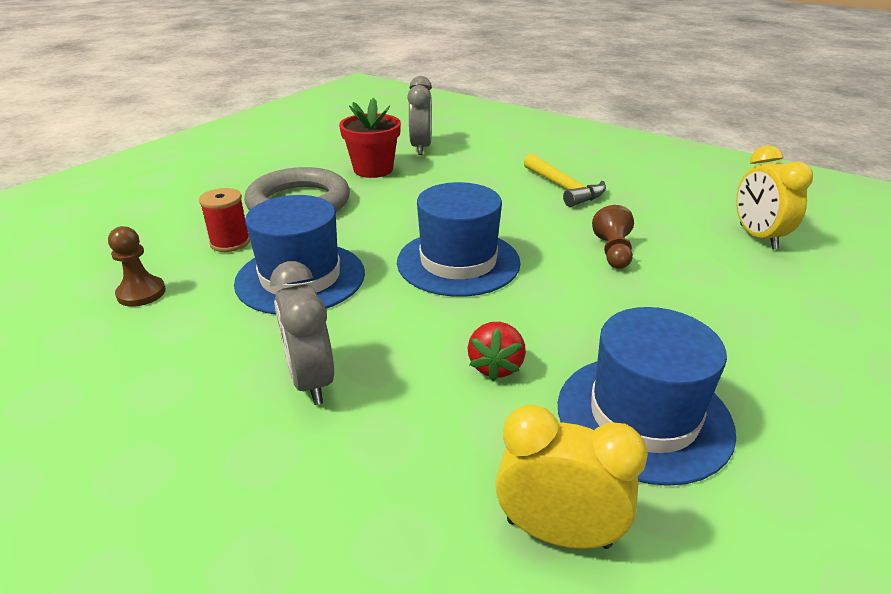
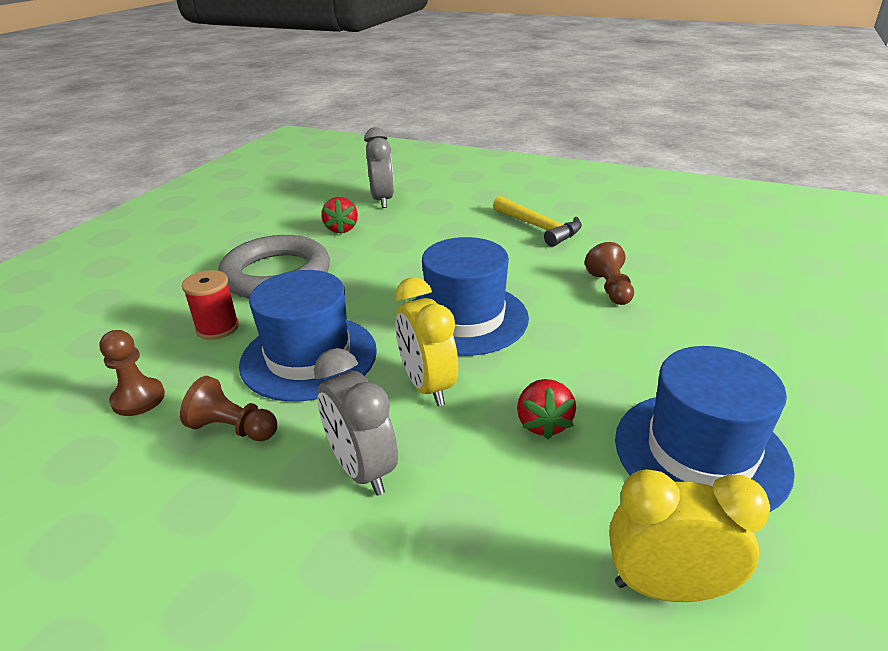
camera: 10 degrees left, 0 degrees up
(211, 329) = (233, 428): none -> brown pawn
(373, 169) = (341, 229): red flower pot -> red strawberry
(758, 237) = (734, 256): yellow clock -> yellow clock (427, 386)

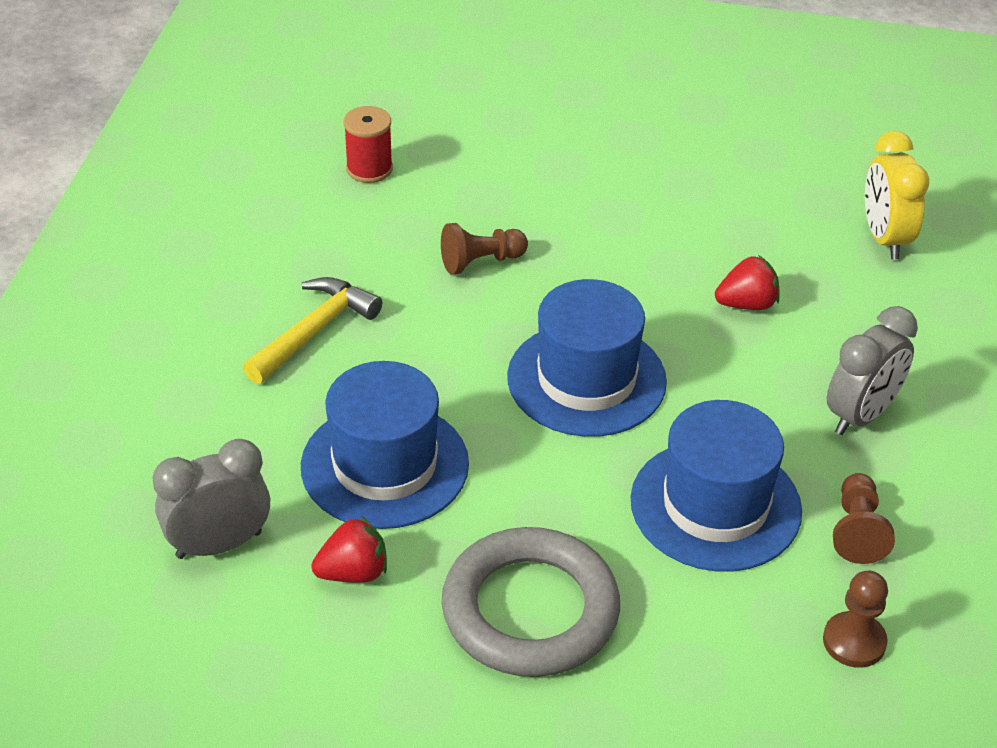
camera: 105 degrees left, 10 degrees up
(217, 328) = (690, 625): red spool -> red spool (369, 169)
(427, 386) = (726, 391): yellow clock -> none
(700, 452) = (742, 214): blue hat -> blue hat (384, 465)

